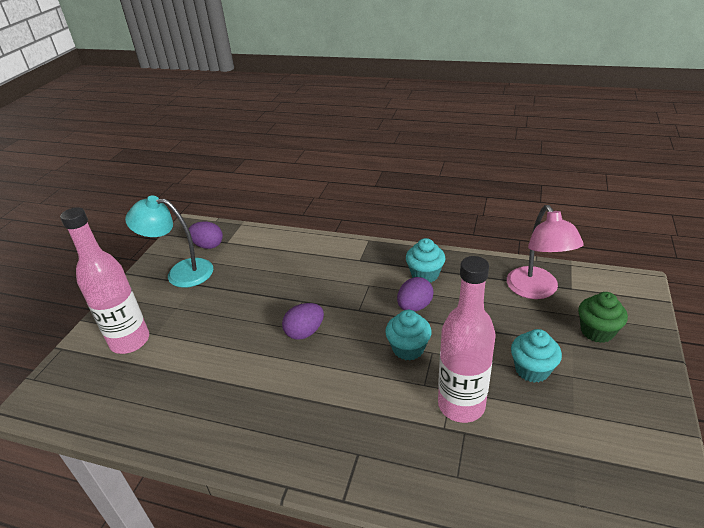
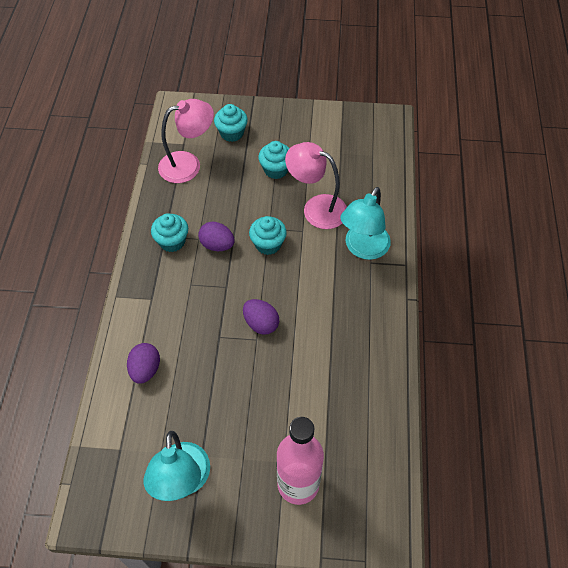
camera: 105 degrees left, 20 degrees up
(208, 245) = (127, 470): purple egg -> purple egg (145, 369)
(382, 448) = (363, 249): none -> turquoise lamp
(461, 405) = (316, 208): pink bottle -> pink lamp
(597, 331) = (232, 133): green cupcake -> turquoise cupcake

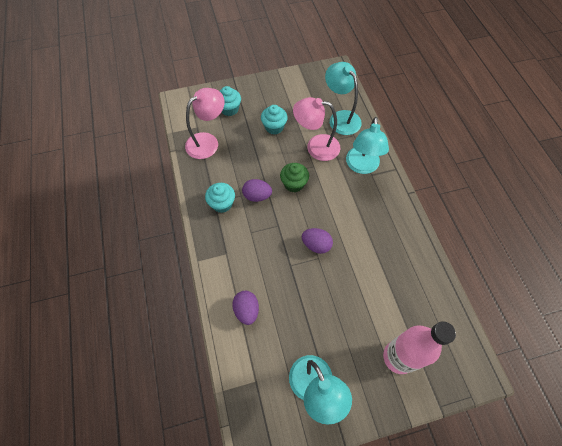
camera: 20 degrees left, 5 degrees up
(268, 244) = (294, 184): turquoise cupcake -> green cupcake
(365, 182) = (340, 118): none -> turquoise lamp

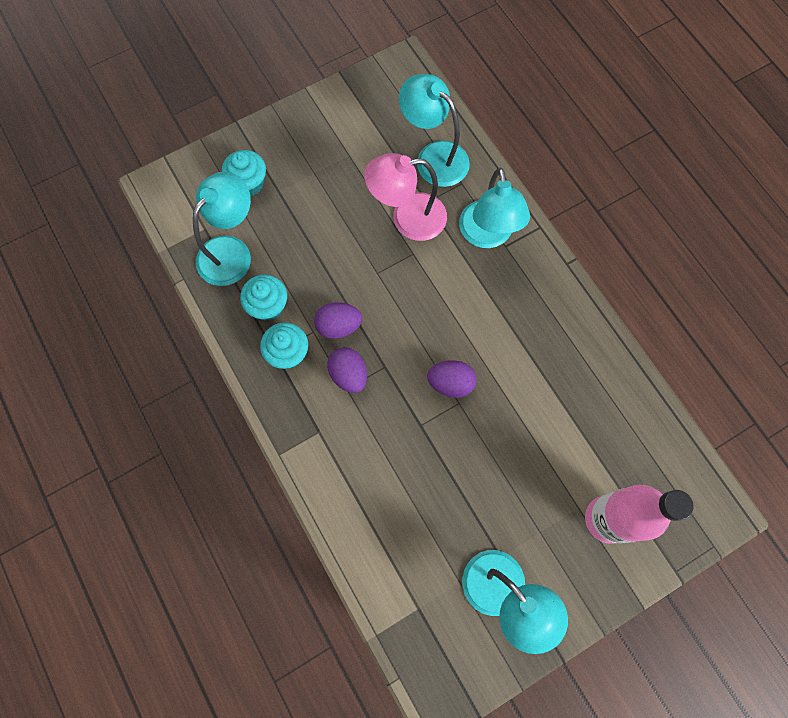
camera: 15 degrees left, 10 degrees up
(208, 141) = (231, 251): pink lamp -> turquoise lamp
(247, 310) = (376, 510): purple egg -> purple egg (349, 375)
(274, 127) = (331, 199): turquoise cupcake -> turquoise cupcake (268, 306)
(294, 184) = (390, 291): green cupcake -> none

